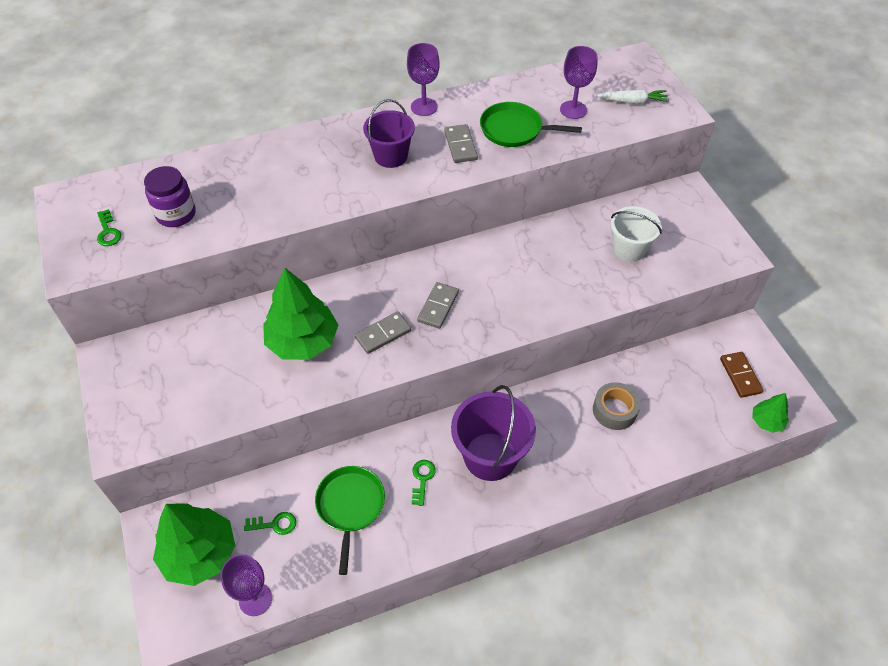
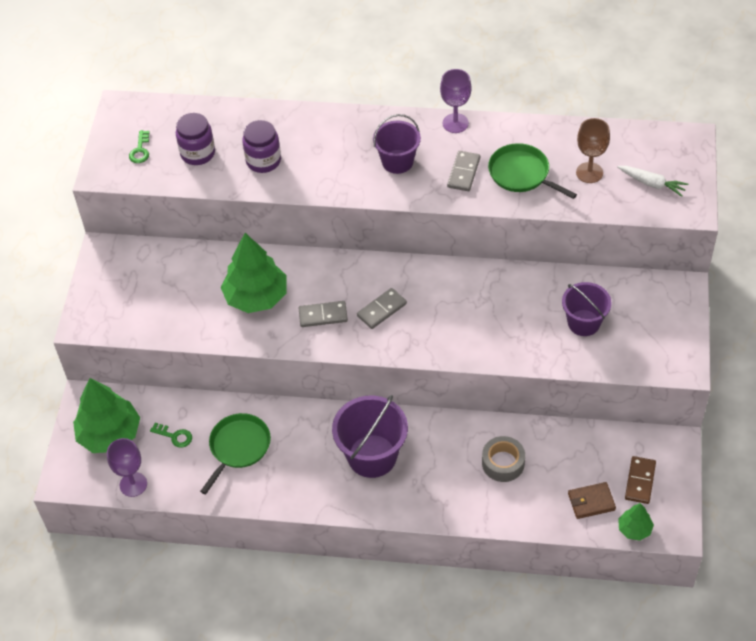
camera: 30 degrees right, 0 degrees up
(253, 198) = (263, 161): none -> purple jar
(422, 479) = (306, 450): green key -> none
(573, 110) = (589, 172): purple goblet -> brown goblet
(629, 249) = (584, 323): white bucket -> purple bucket
(714, 413) = (591, 502): none -> brown wallet

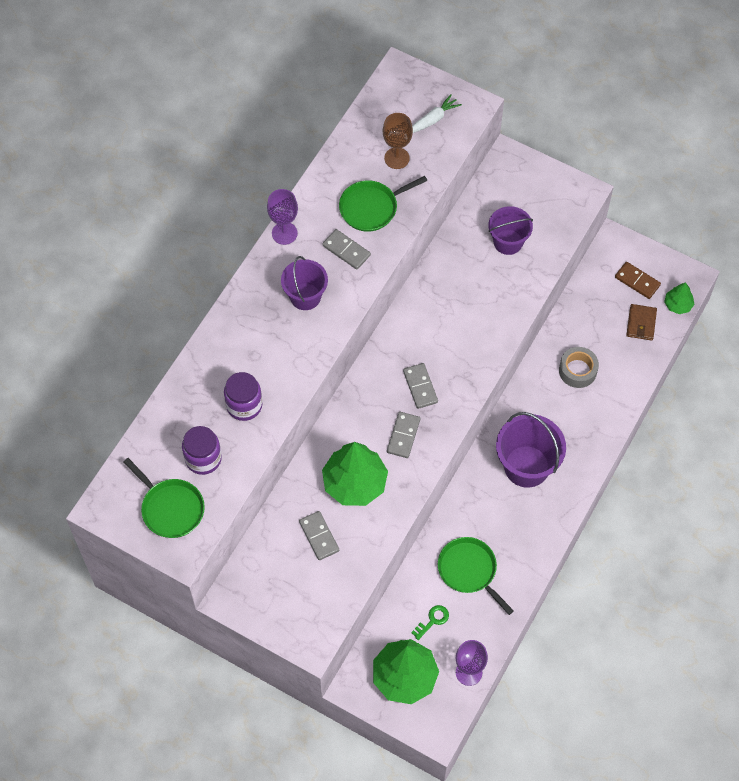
camera: 70 degrees left, 10 degrees up
(140, 150) = (170, 508): green key -> green pan
(190, 290) = (319, 536): none -> grey domino

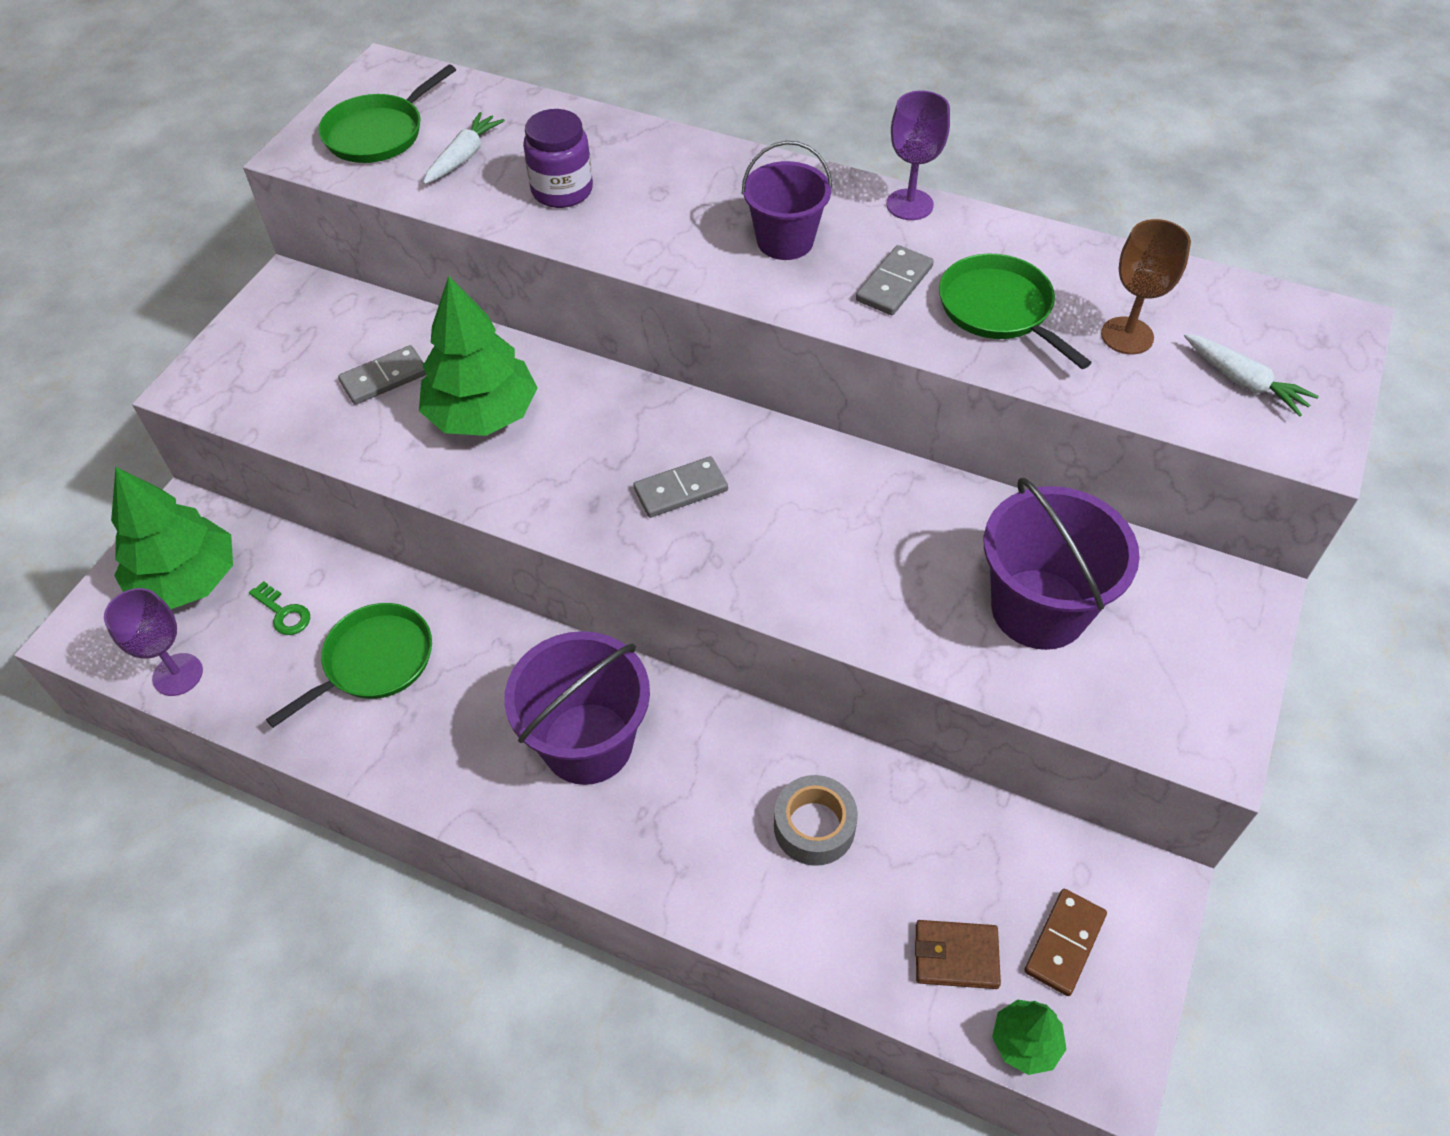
camera: 85 degrees right, 10 degrees down
(203, 458) = (464, 157): purple jar -> white carrot
(403, 436) = (577, 473): grey domino -> none
(508, 242) = (1039, 609): purple bucket -> purple bucket, size x1.53

